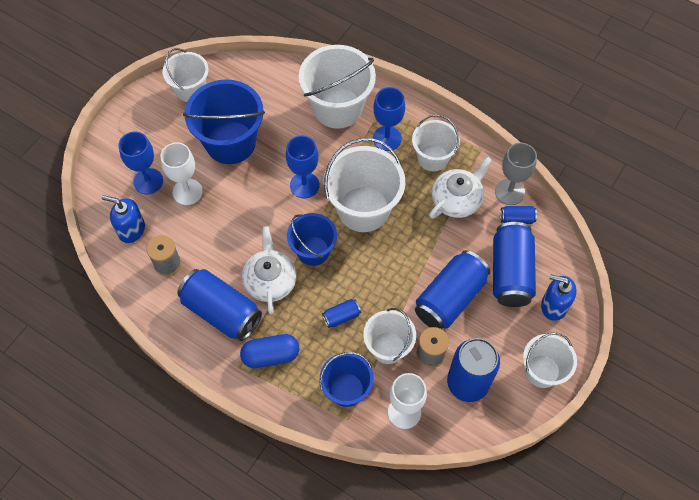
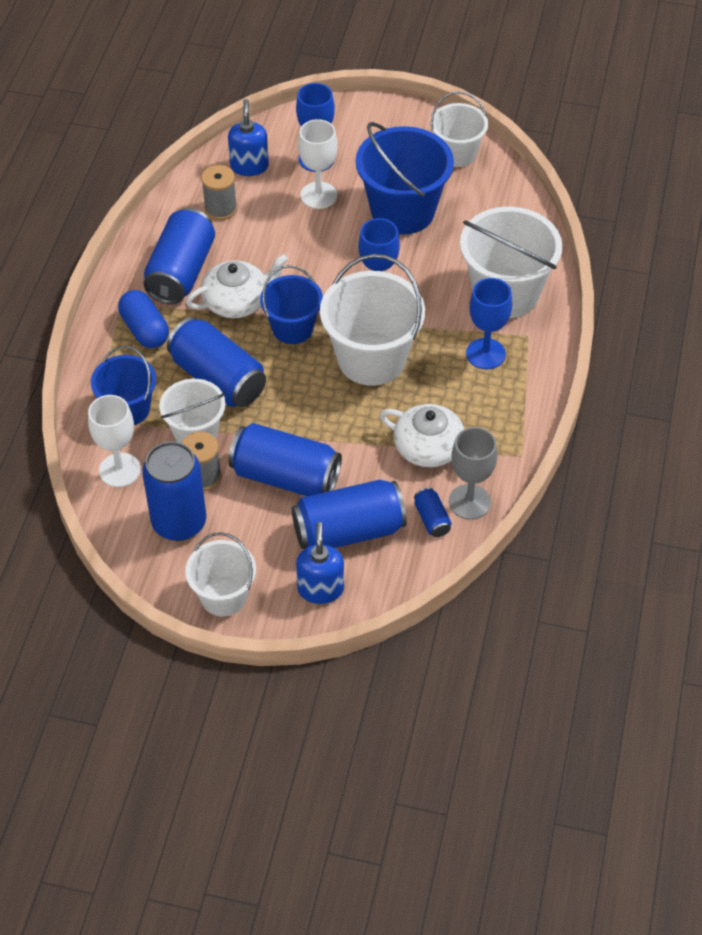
camera: 70 degrees right, 10 degrees down
(341, 316) = (218, 378): blue can -> blue can, size x2.21
(432, 158) = (480, 407): white bucket -> none

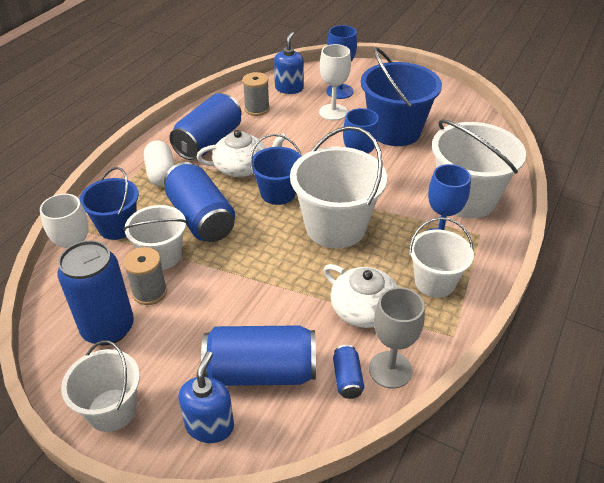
camera: 15 degrees right, 10 degrees down
(145, 330) = (161, 174): blue capsule -> white capsule
(285, 476) = (222, 308): blue can -> none
(457, 153) = (448, 103): white bucket -> white bucket (434, 282)

